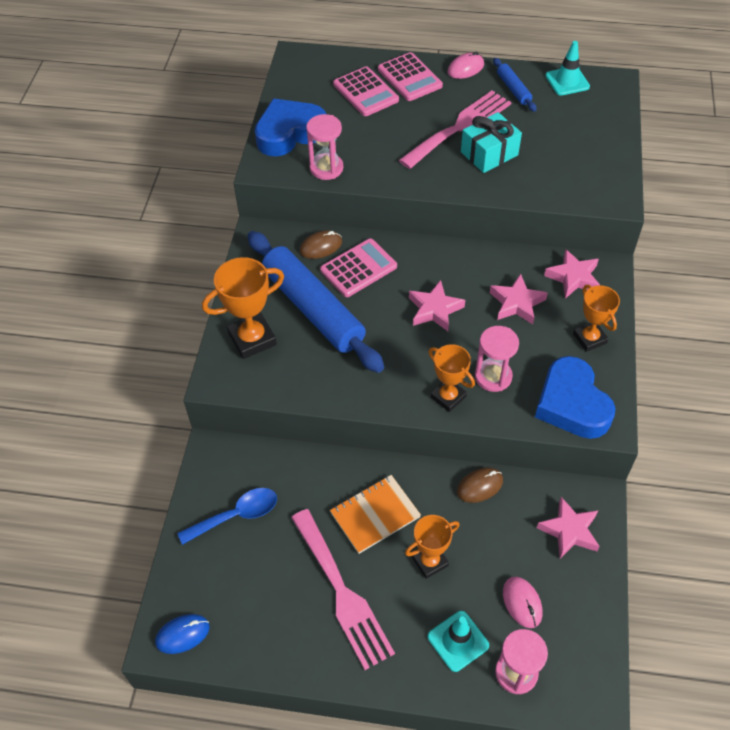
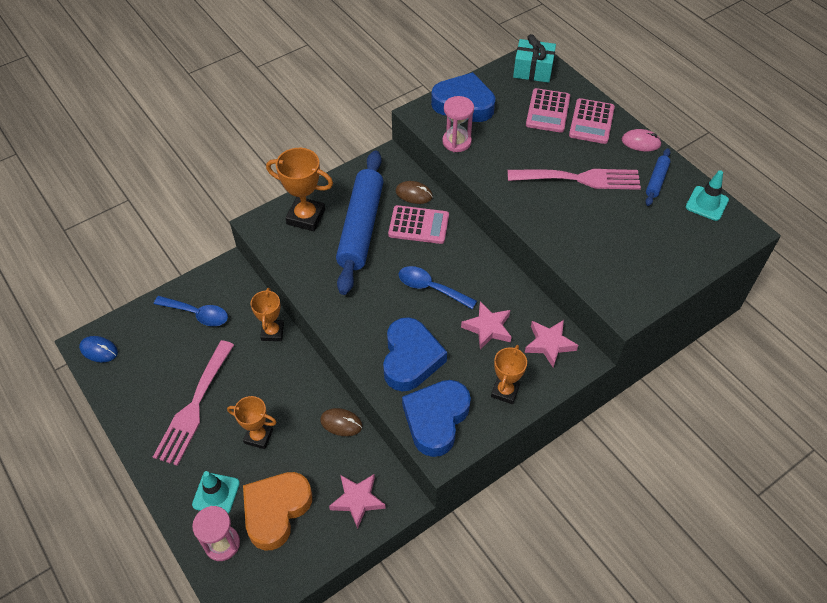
camera: 45 degrees right, 0 degrees up
(375, 515) = (264, 382): orange notebook -> none
(434, 309) = (430, 288): pink star -> blue spoon
(448, 397) = (367, 346): orange trophy -> orange trophy (272, 332)
(489, 153) = (576, 211): turquoise gift -> turquoise gift (533, 70)
(493, 376) = (410, 359): pink hourglass -> blue heart
(522, 603) = (276, 511): pink mouse -> orange heart

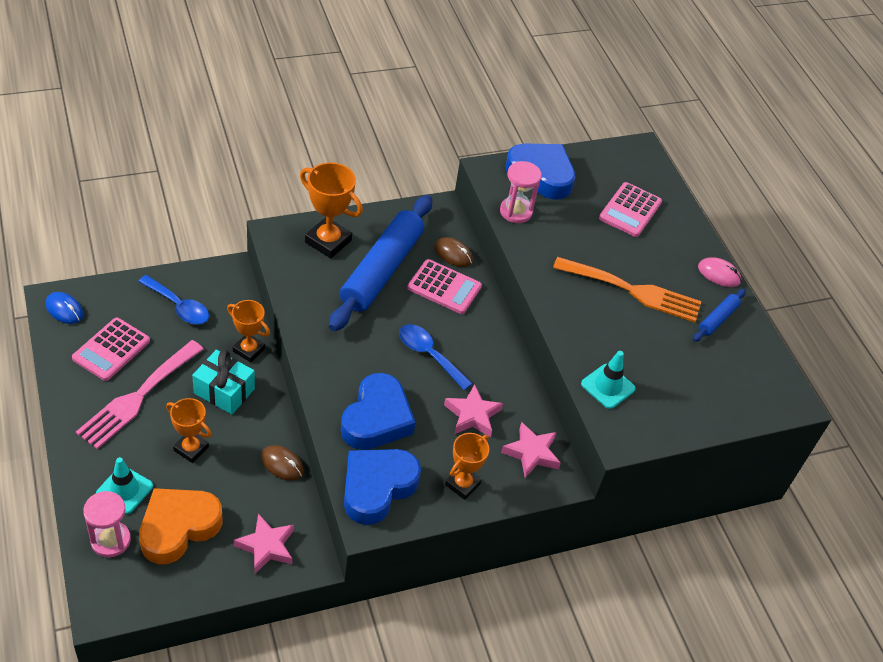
camera: 10 degrees right, 5 degrees down
(272, 332) = (249, 350): orange trophy -> orange trophy turned 75 degrees counterclockwise
(533, 70) = (633, 163): turquoise gift -> turquoise gift (224, 391)
(580, 179) = (633, 291): pink fork -> orange fork
(591, 122) = (673, 236): pink calculator -> pink calculator (111, 350)
(707, 203) = (763, 360): turquoise traffic cone -> turquoise traffic cone (608, 386)

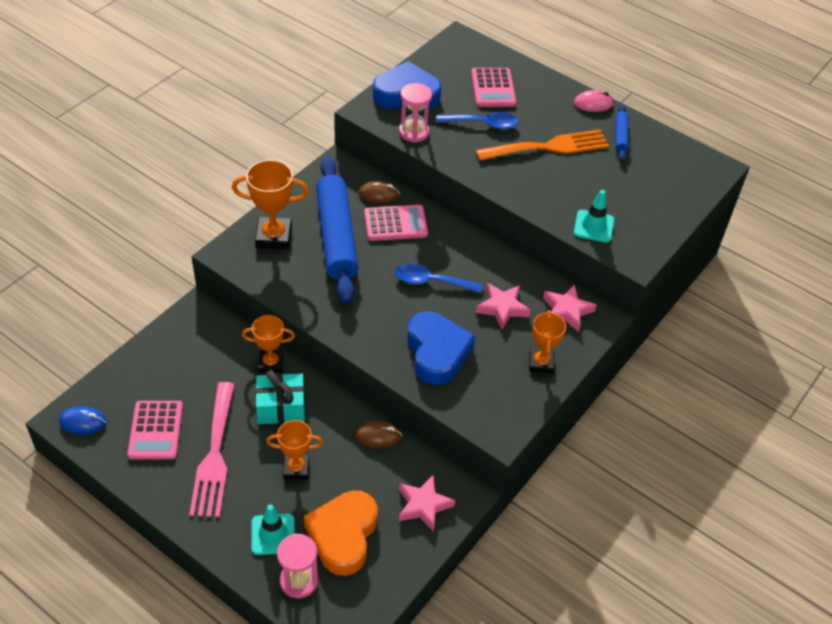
camera: 30 degrees left, 0 degrees up
(179, 306) = (180, 362): blue spoon -> blue spoon (483, 124)
(377, 488) = (484, 403): blue heart -> none

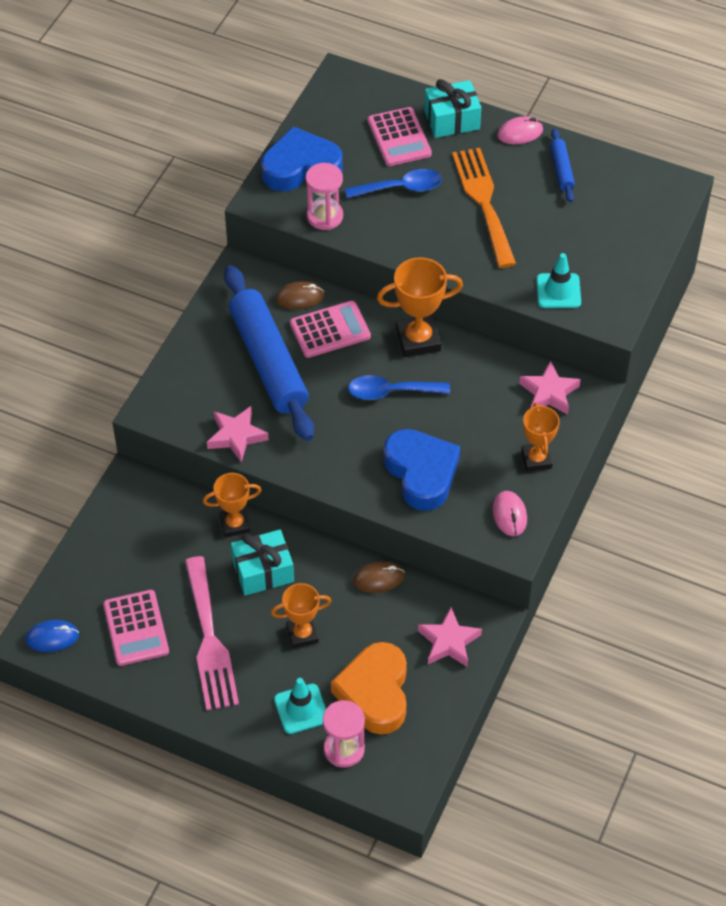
camera: 10 degrees left, 5 degrees up
(274, 237) = (197, 377): orange trophy -> orange trophy (418, 340)
(502, 308) = (478, 405): pink star -> pink star (236, 436)
(504, 404) = (509, 515): none -> pink mouse
(539, 84) = (452, 120): none -> turquoise gift
(548, 147) = (483, 201): orange fork -> orange fork turned 75 degrees counterclockwise

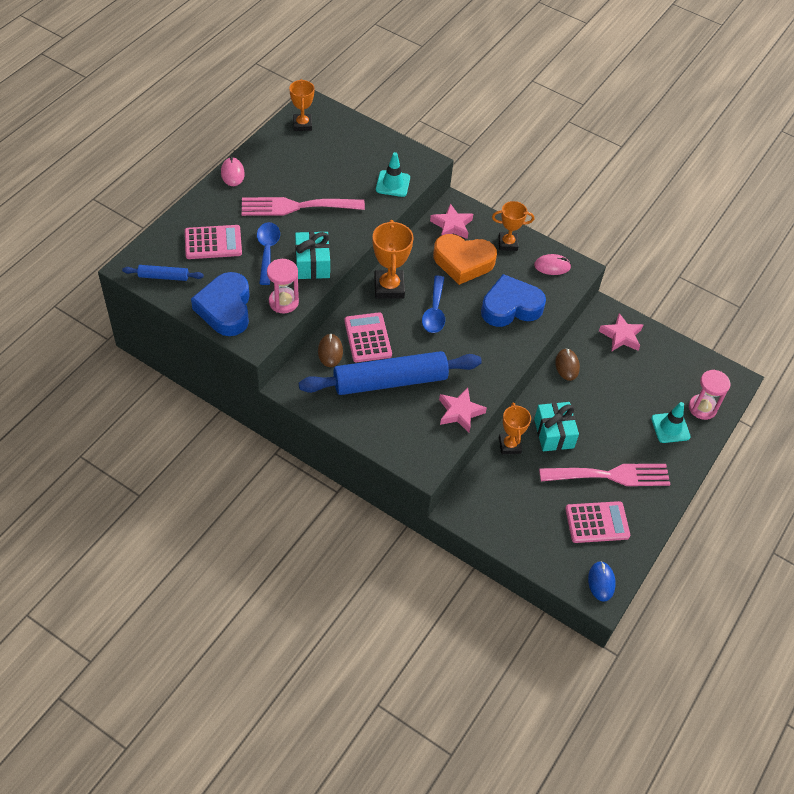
camera: 85 degrees left, 0 degrees up
(302, 634) = (609, 417): orange trophy -> orange trophy (302, 124)
(375, 693) = (659, 383): orange heart -> orange heart (463, 262)
(452, 120) = (205, 209): turquoise gift -> turquoise gift (312, 264)
(483, 201) = (296, 206): orange fork -> pink fork
(561, 170) = (277, 159): blue rolling pin -> blue rolling pin (163, 277)

